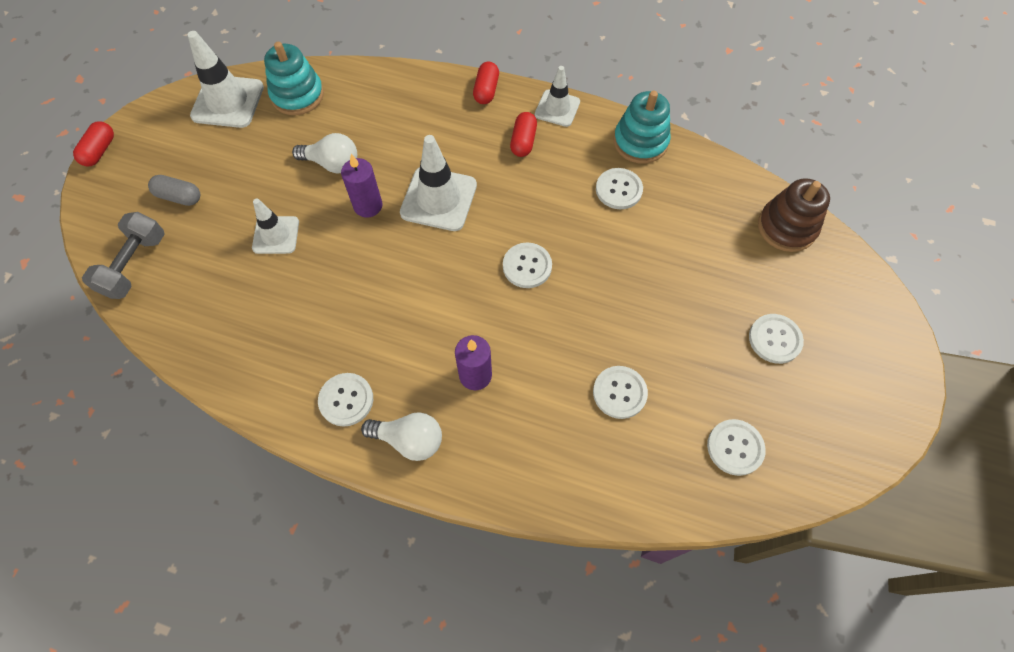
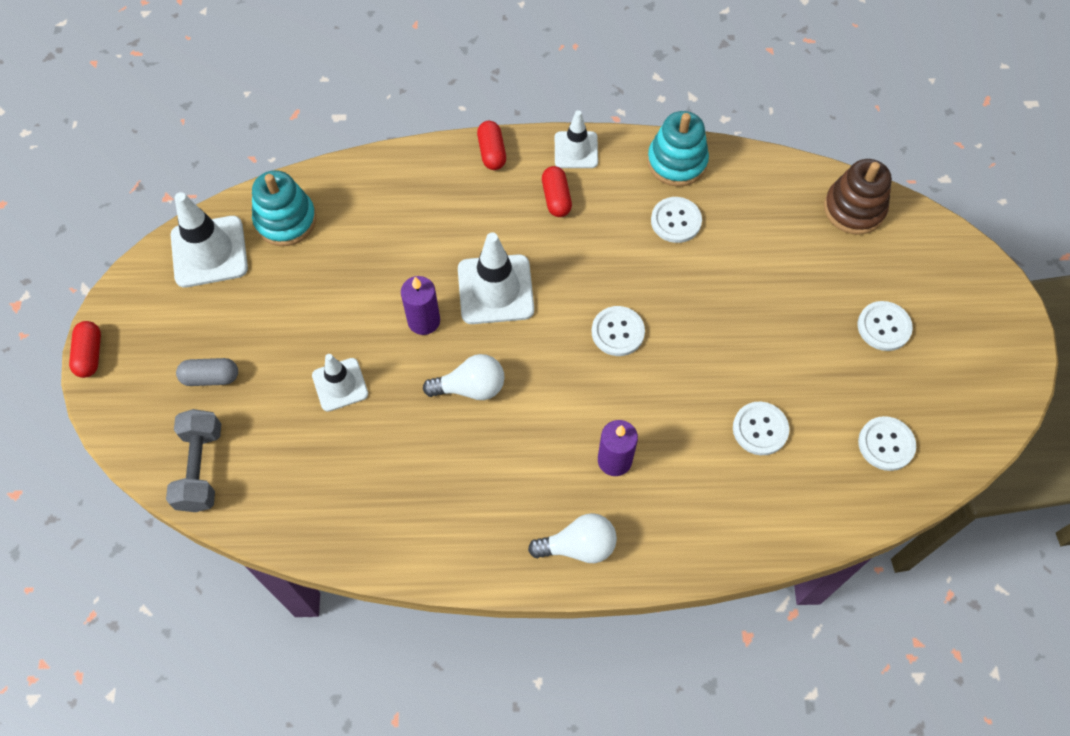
camera: 20 degrees left, 0 degrees up
(332, 164) = (363, 286): white light bulb -> white light bulb (470, 387)
(346, 400) = (497, 529): white button -> none

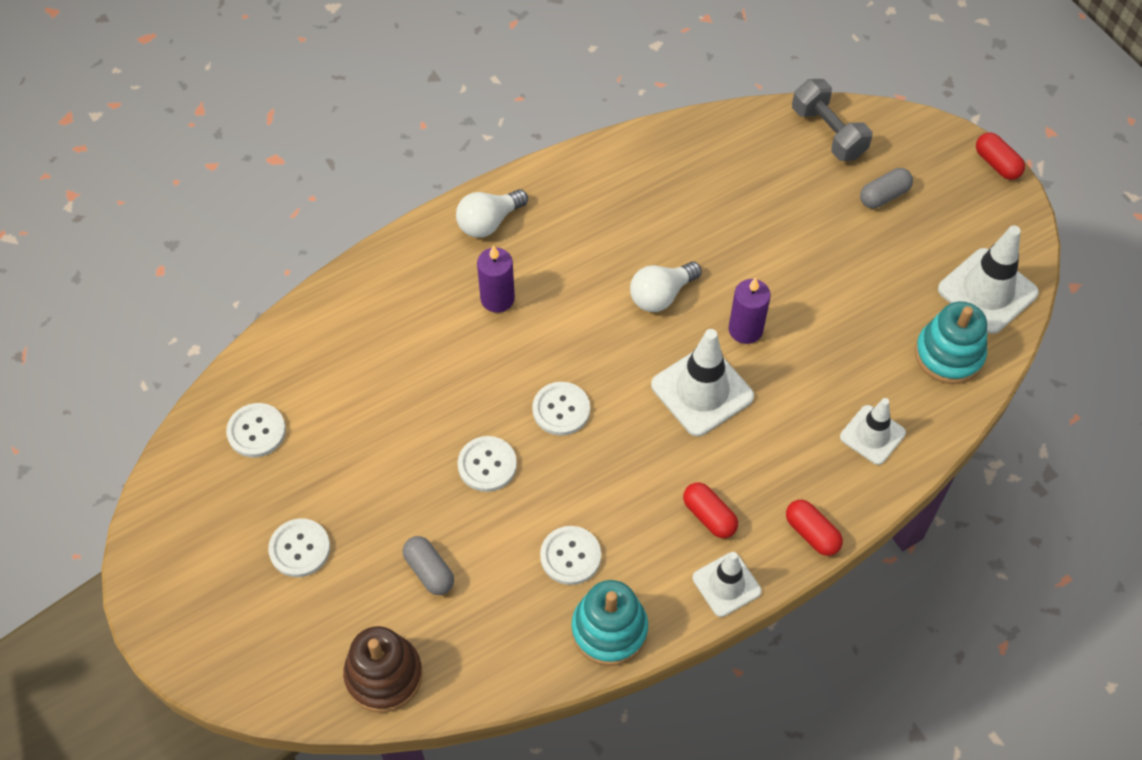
camera: 150 degrees right, 5 degrees down
(340, 385) = (773, 242): white traffic cone -> white traffic cone (872, 435)
(760, 429) = (380, 387): white button -> white button (487, 465)
(788, 261) = (429, 571): none -> grey capsule

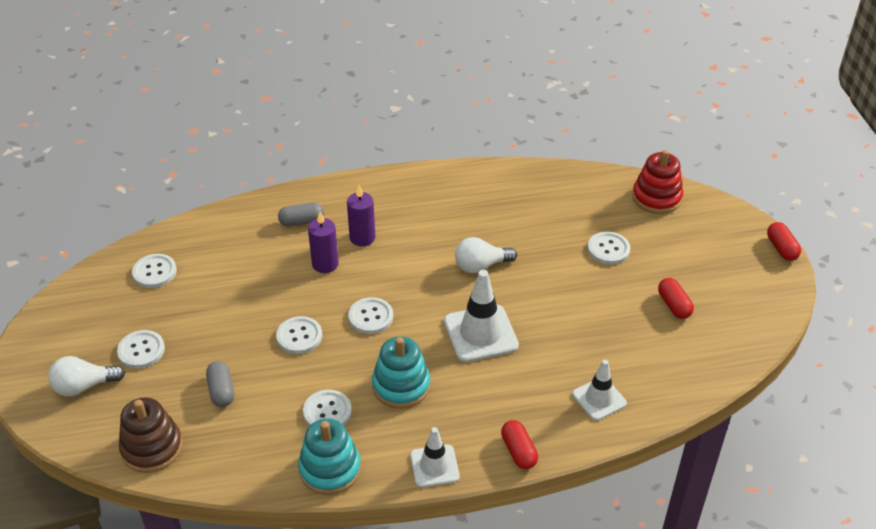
camera: 20 degrees right, 15 degrees down
(489, 222) = (381, 191): white light bulb -> white light bulb (84, 386)
(709, 516) = (444, 416): red capsule -> red capsule (674, 305)
(745, 329) = (533, 303): purple candle -> purple candle (325, 264)
(801, 225) = (608, 249): none -> white button
(828, 133) = (656, 198): grey dumbbell -> red stacking toy
(884, 196) = (681, 247): grey capsule -> grey capsule (301, 222)
(949, 354) = (686, 362): turquoise stacking toy -> turquoise stacking toy (401, 386)
(987, 291) = (737, 328): white traffic cone -> none

